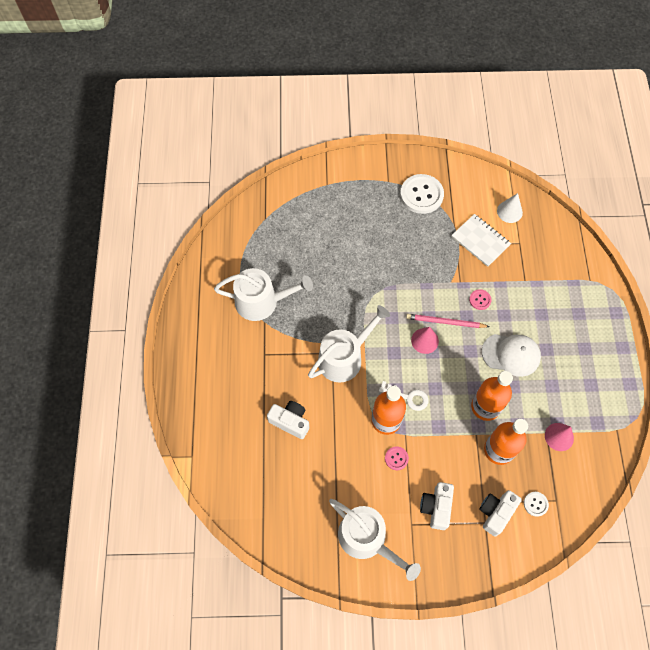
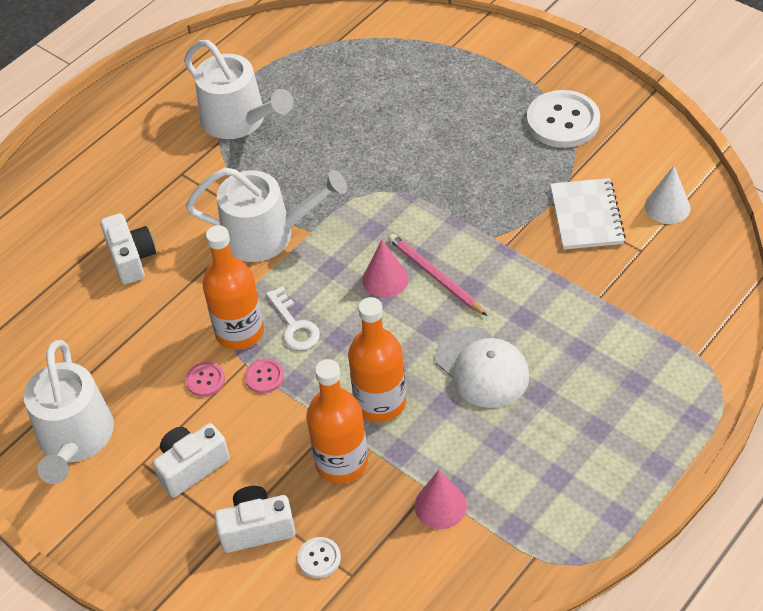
camera: 45 degrees right, 15 degrees down
(480, 300) = (510, 280): pink button -> pink button (264, 377)

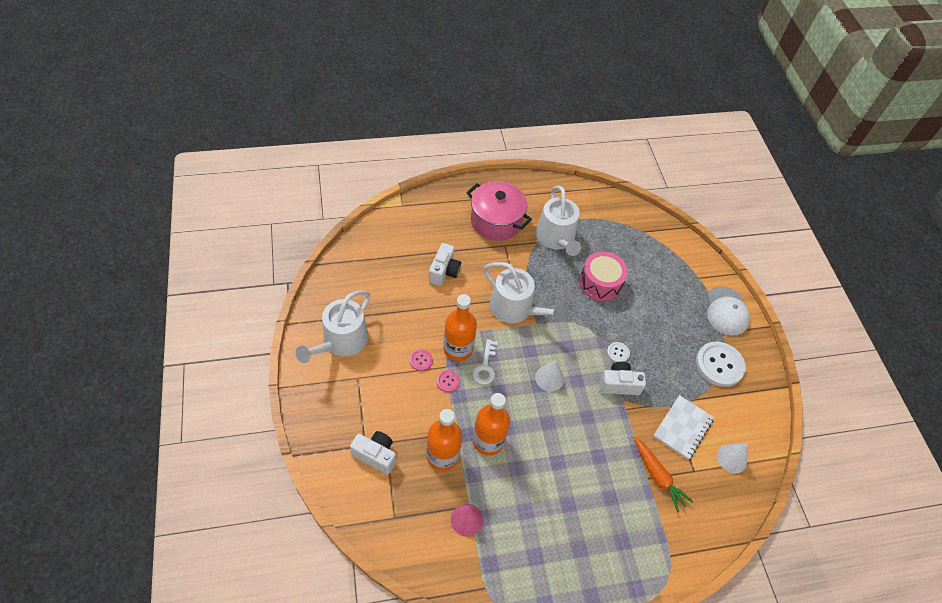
camera: 30 degrees right, 5 degrees up
(141, 154) = (496, 221): none -> pink pot
(191, 467) = (376, 398): white camera -> white camera (619, 384)
(319, 558) = (388, 495): white button -> white button (618, 353)
(343, 132) = (600, 283): none -> pink drum
(385, 279) = (549, 378): pink cone -> white cone
(435, 276) = (575, 397): pink pencil -> none
(482, 367) = (553, 465): white cap -> white cap (726, 311)
(607, 286) = (657, 476): none -> orange carrot

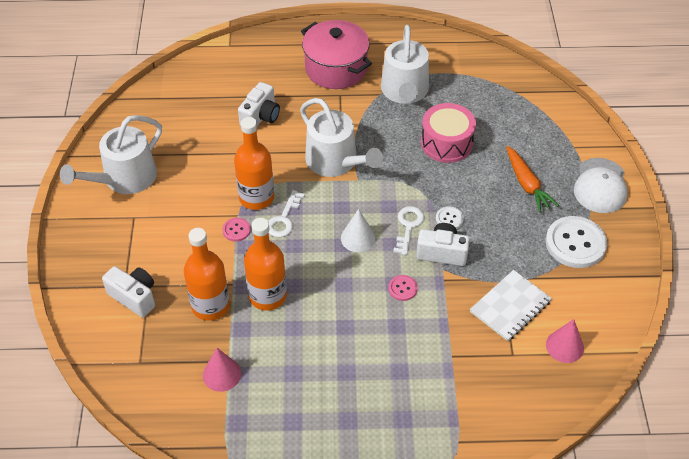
camera: 15 degrees right, 5 degrees down
(421, 360) = (210, 206): pink button -> pink button (402, 288)
(587, 363) = (408, 227): none -> white key
(657, 476) = (465, 355): orange carrot -> orange carrot (526, 184)
(732, 458) = (564, 346): white cone -> pink cone

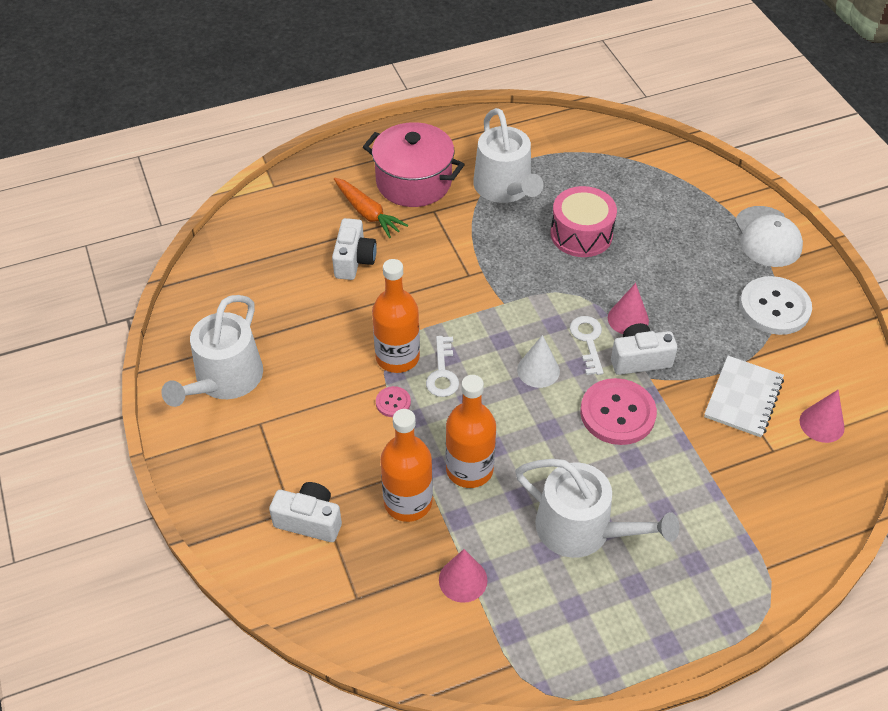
camera: 20 degrees left, 0 degrees up
(335, 162) = (468, 289): white watering can -> white watering can (582, 529)
(402, 288) = (617, 413): pink button -> pink button, size x2.12
(449, 219) = (628, 319): white button -> pink cone
(526, 184) = (690, 257): orange carrot -> orange carrot (367, 213)

